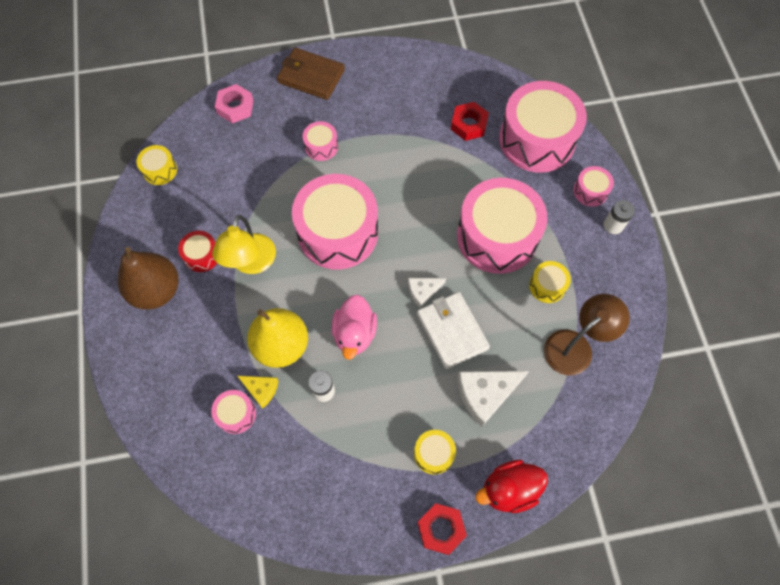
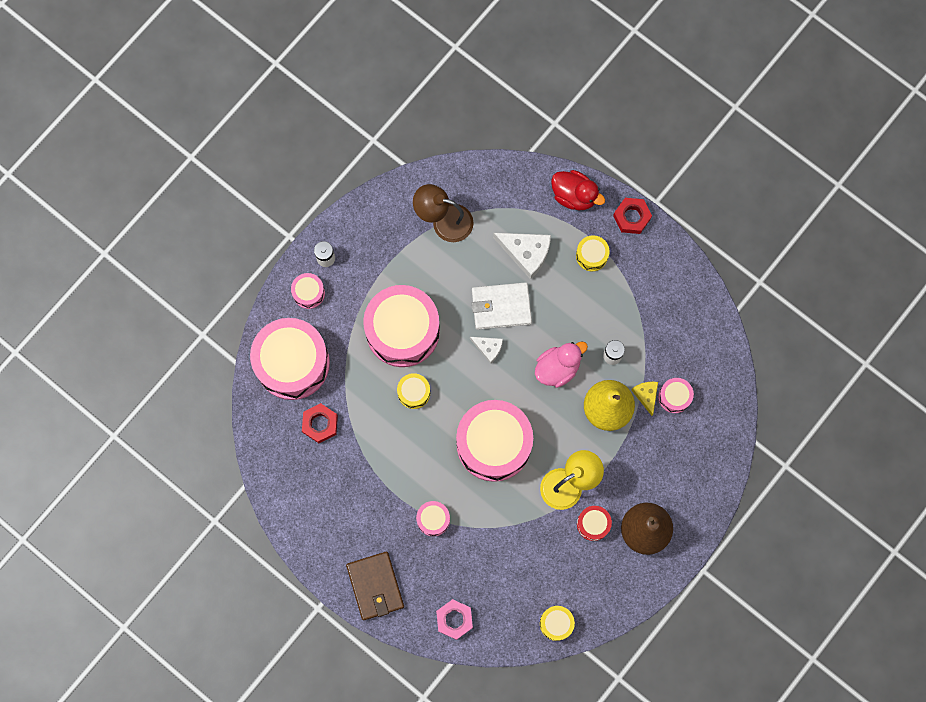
camera: 130 degrees left, 10 degrees up
(452, 331) = (501, 307): white wallet -> white wallet turned 60 degrees clockwise
(547, 286) = (414, 269): yellow drum -> yellow drum (414, 392)

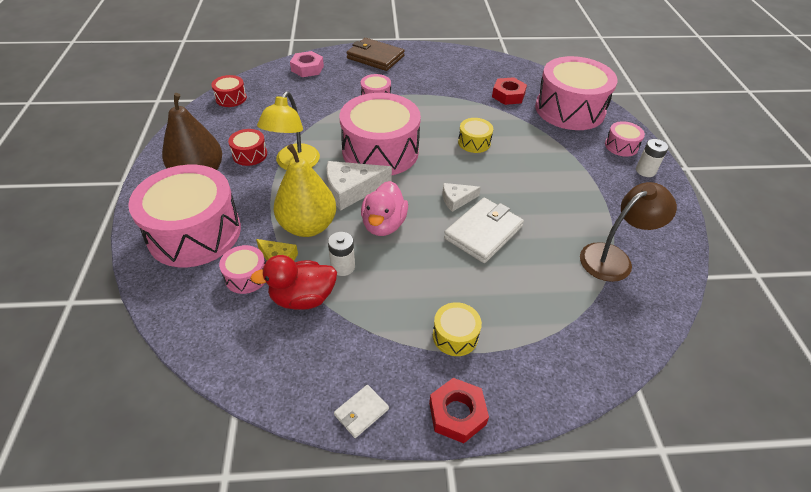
camera: 135 degrees right, 30 degrees down
(402, 331) = (532, 168): pink drum -> pink drum (194, 232)
(526, 253) = (516, 288): white cheese -> white cheese (352, 190)
(556, 623) = (231, 98): yellow drum -> red drum
(574, 196) = (541, 381): red duck -> red duck (303, 298)
(676, 257) = (361, 412): none -> white wallet

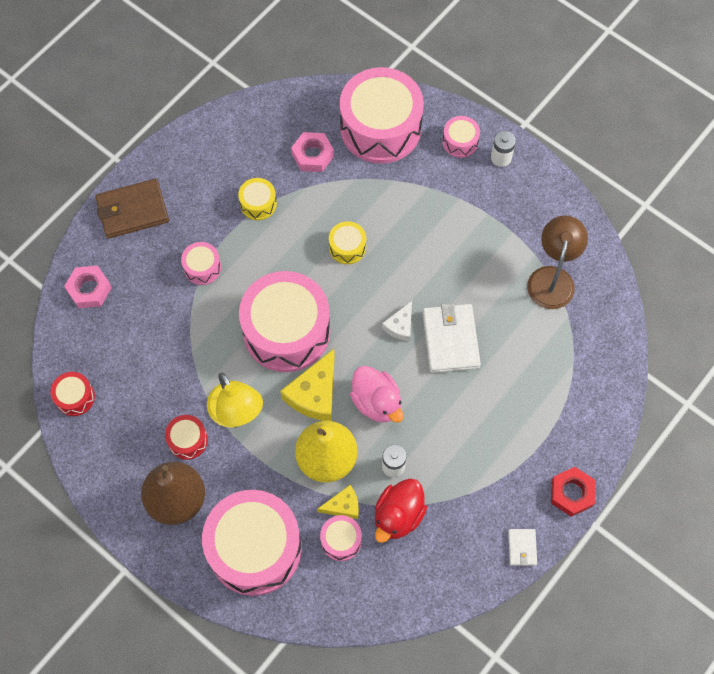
camera: 45 degrees left, 20 degrees up
(352, 190) = (314, 393): white cheese -> yellow cheese
(455, 336) = (519, 444): yellow drum -> yellow drum (258, 204)
(508, 95) = (312, 155): red nut -> pink nut

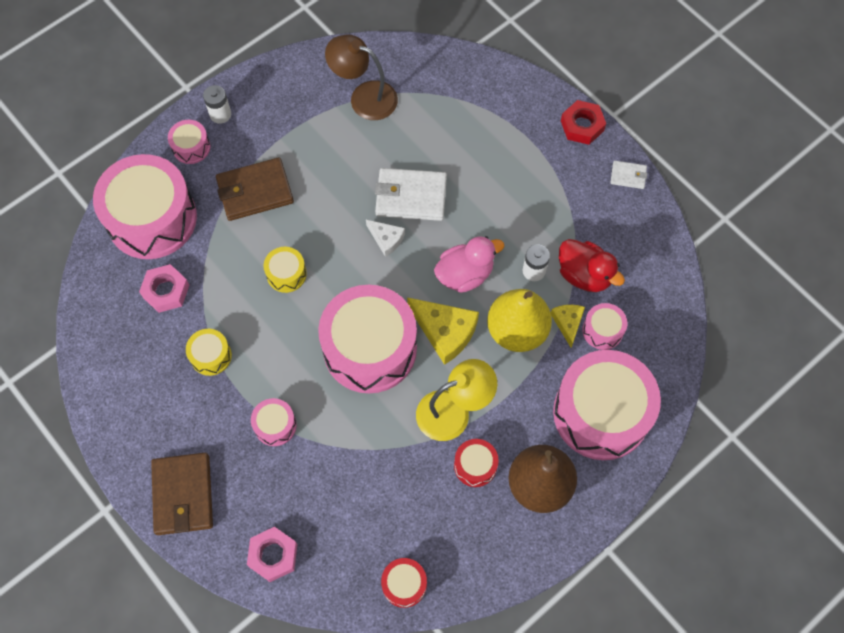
camera: 80 degrees left, 0 degrees up
(426, 204) = (255, 191): none -> brown wallet

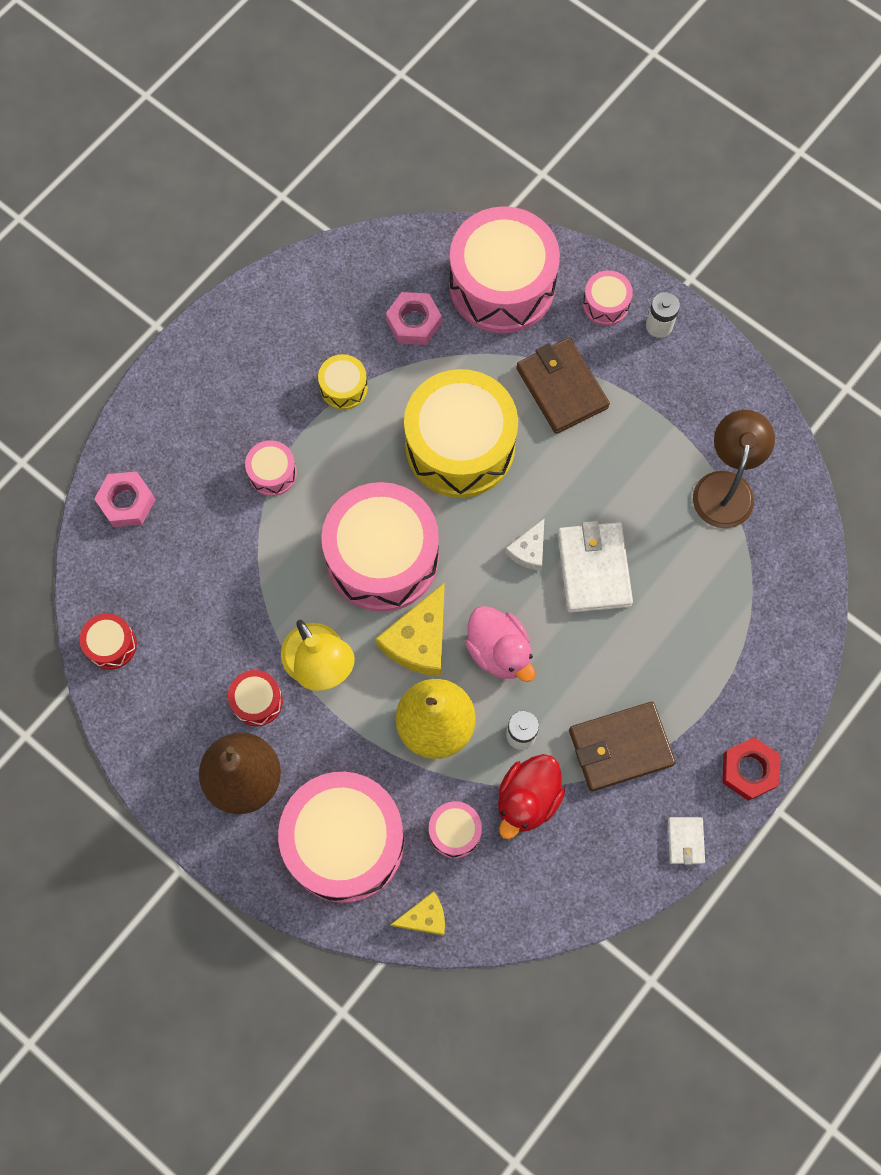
camera: 80 degrees right, 5 degrees up
(183, 495) = (180, 397): brown wallet -> brown wallet (620, 747)
(286, 274) = (460, 446): yellow drum -> yellow drum, size x2.28
(568, 323) = (457, 786): yellow cheese -> yellow cheese (424, 917)

